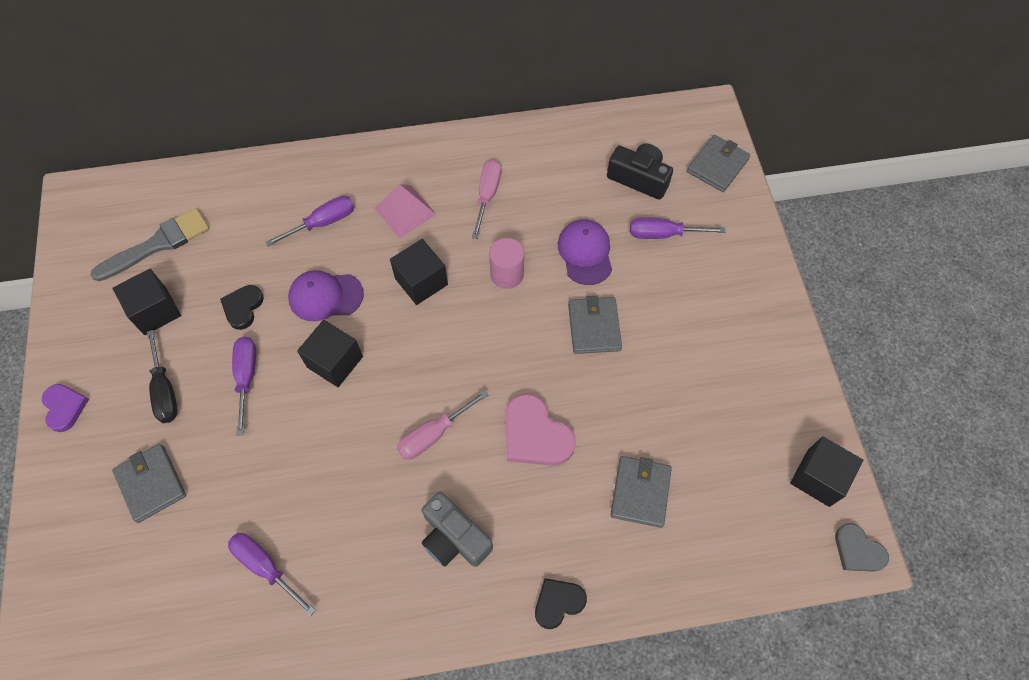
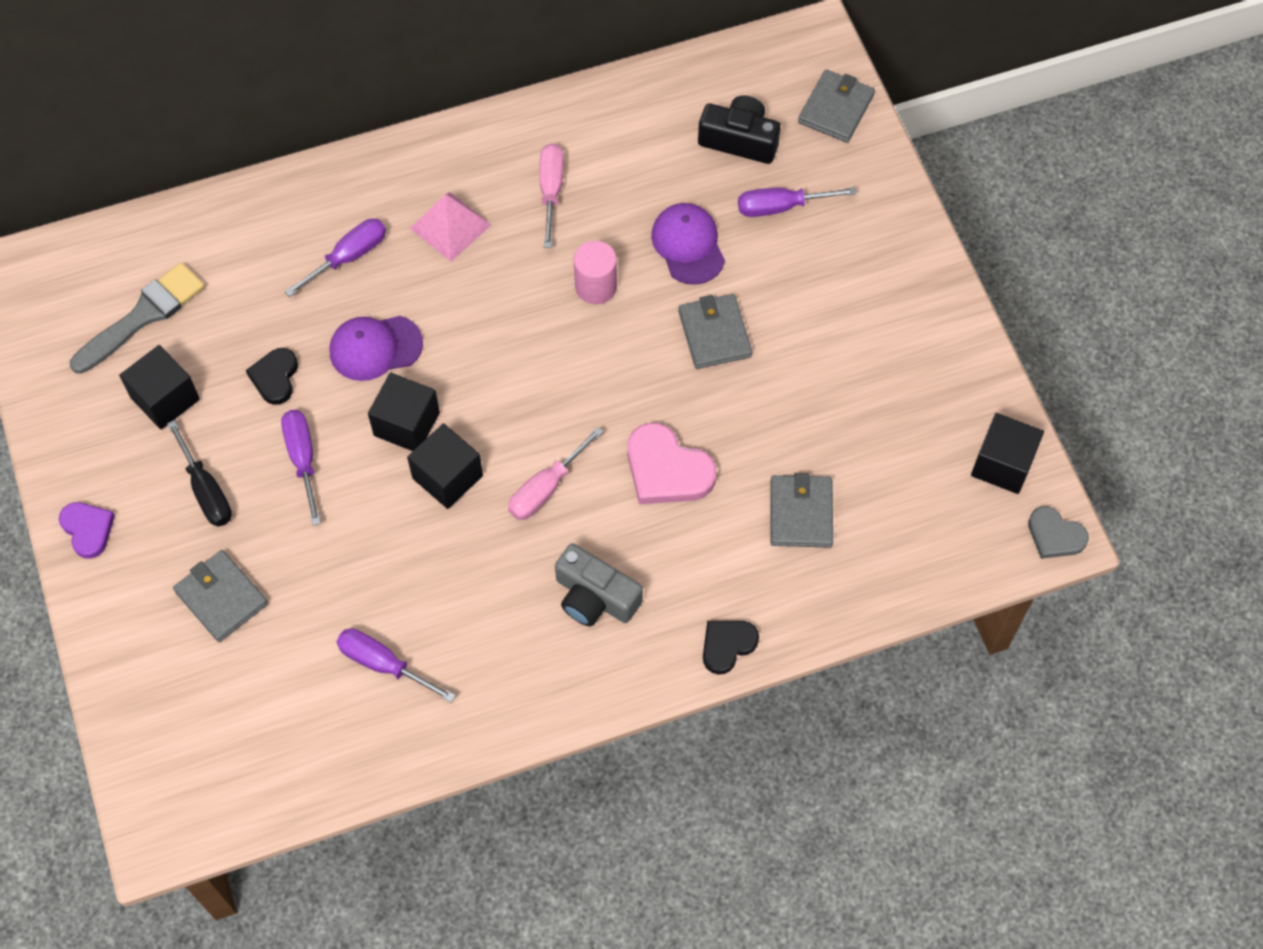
camera: 10 degrees left, 0 degrees up
(421, 281) = (491, 311): black cube -> black cube (447, 477)

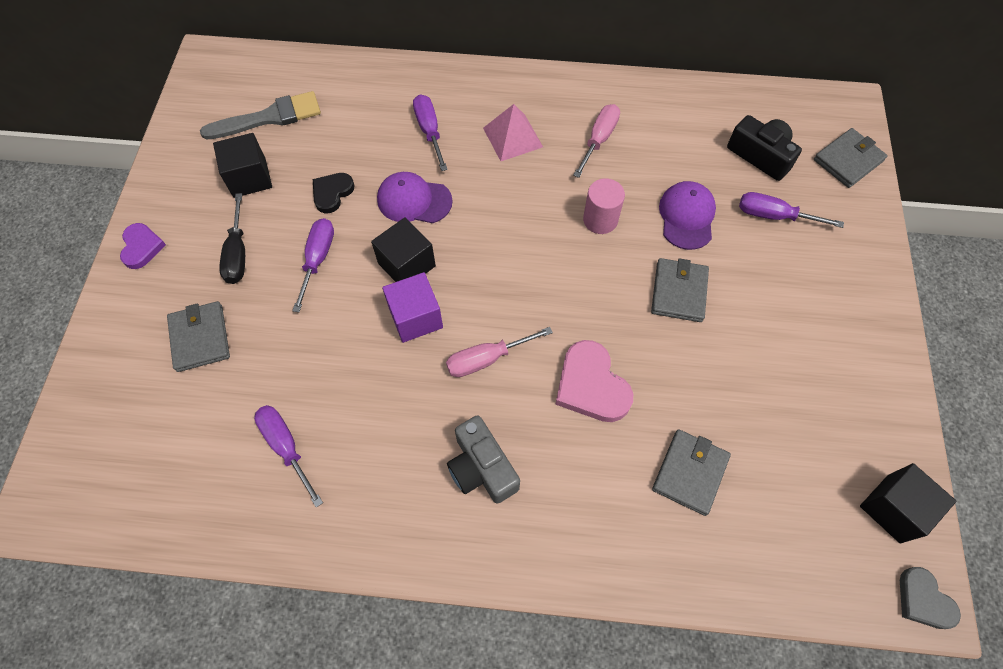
camera: 25 degrees right, 0 degrees up
(348, 257) = (429, 131): purple screwdriver -> purple screwdriver turned 90 degrees counterclockwise
(447, 477) = (415, 317): black cube -> purple cube
(727, 645) = (574, 565): black heart -> none

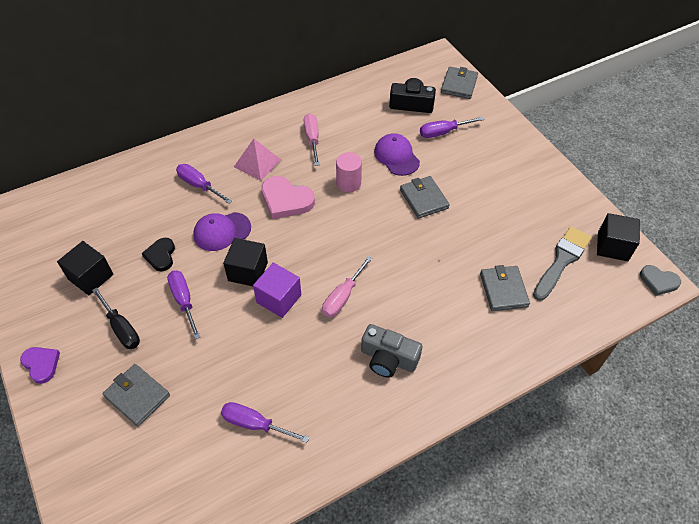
camera: 35 degrees left, 10 degrees down
(269, 117) = (74, 232): grey brush -> grey brush (562, 260)
(591, 385) = (415, 276): pink heart -> pink heart (286, 200)

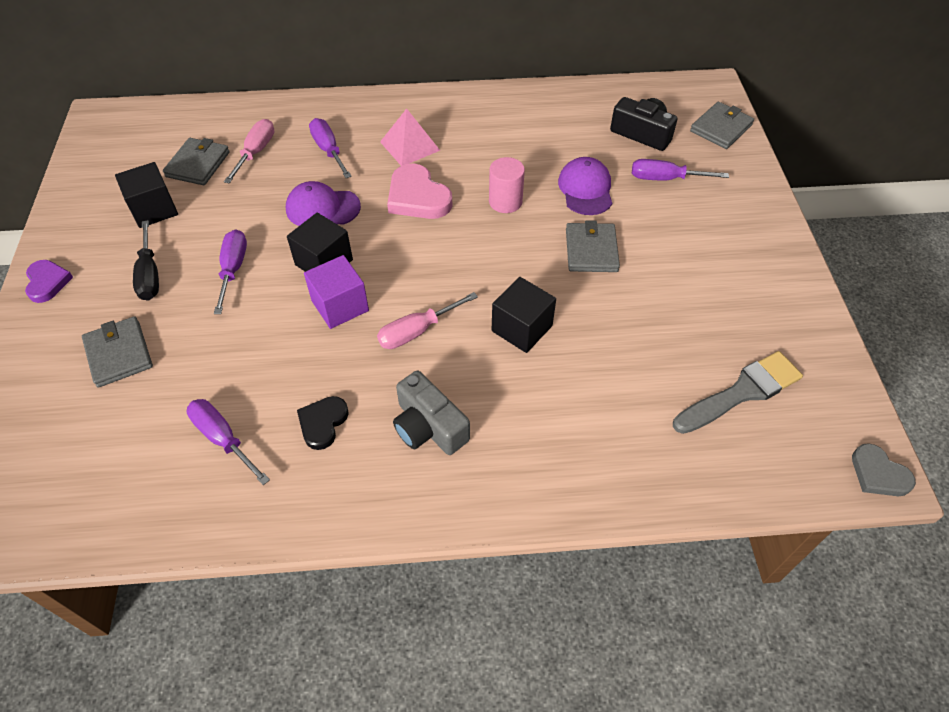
camera: 25 degrees right, 0 degrees up
(161, 256) = (240, 212): black heart -> black heart (323, 423)
(312, 139) = (491, 138): pink screwdriver -> pink screwdriver (256, 152)
(503, 290) = (634, 399): grey wallet -> grey wallet (198, 164)
(612, 246) = (831, 400): black cube -> black cube (522, 328)

